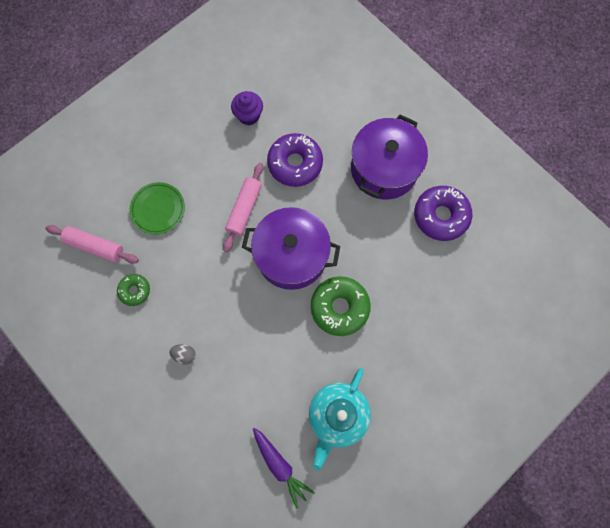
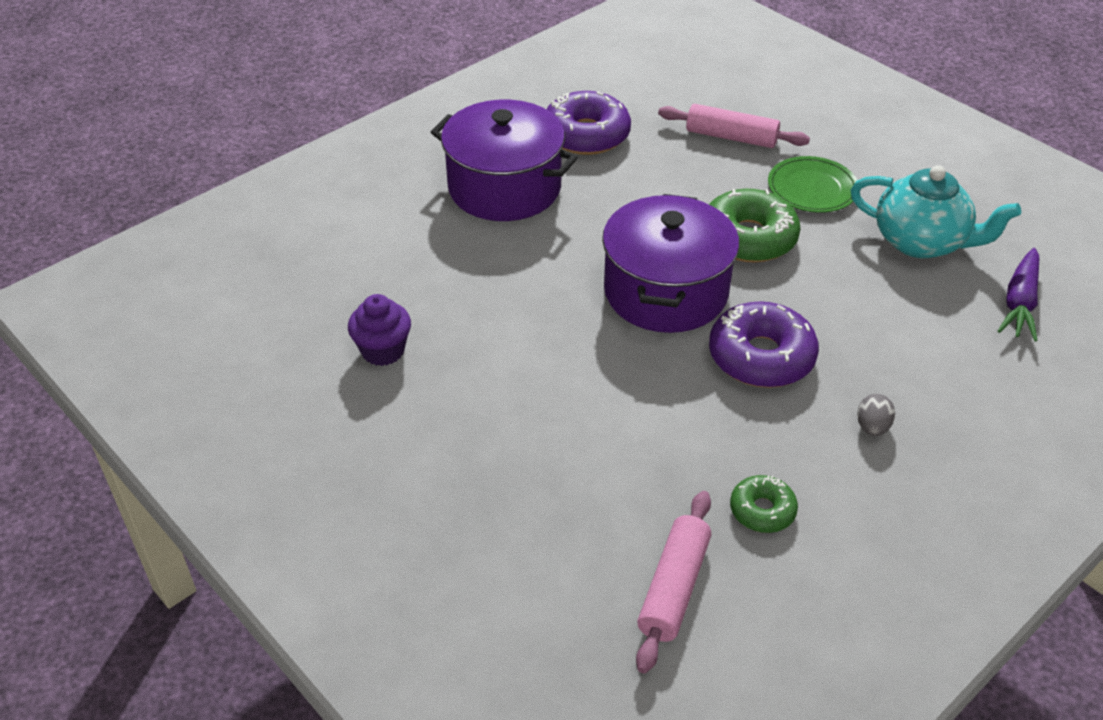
camera: 90 degrees left, 30 degrees down
(158, 209) = (583, 482): green plate -> green plate (812, 189)
(244, 209) = (580, 353): pink rolling pin -> pink rolling pin (731, 137)
(280, 465) = (1019, 303): purple carrot -> purple carrot turned 150 degrees clockwise
(295, 163) = (489, 288): purple donut -> purple donut (761, 357)

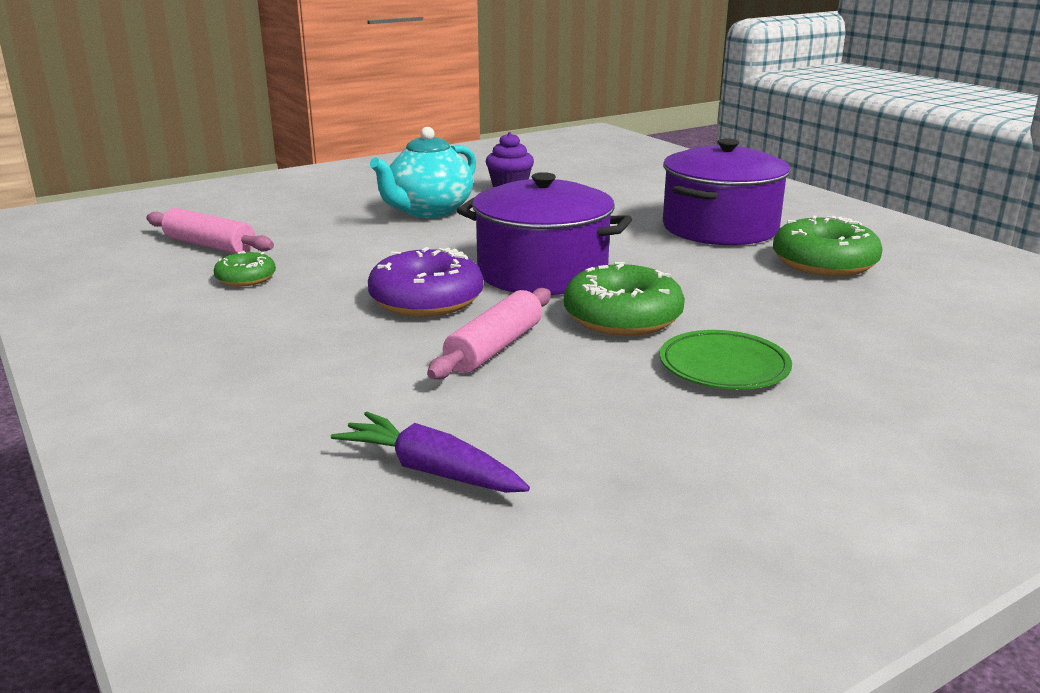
camera: 100 degrees right, 20 degrees down
(586, 135) = (824, 263): purple donut -> green donut
(731, 137) = (842, 333): pink rolling pin -> pink rolling pin (494, 348)
(872, 427) = (294, 334): grey egg -> none
(921, 242) = (593, 422): turquoise teapot -> turquoise teapot (429, 211)

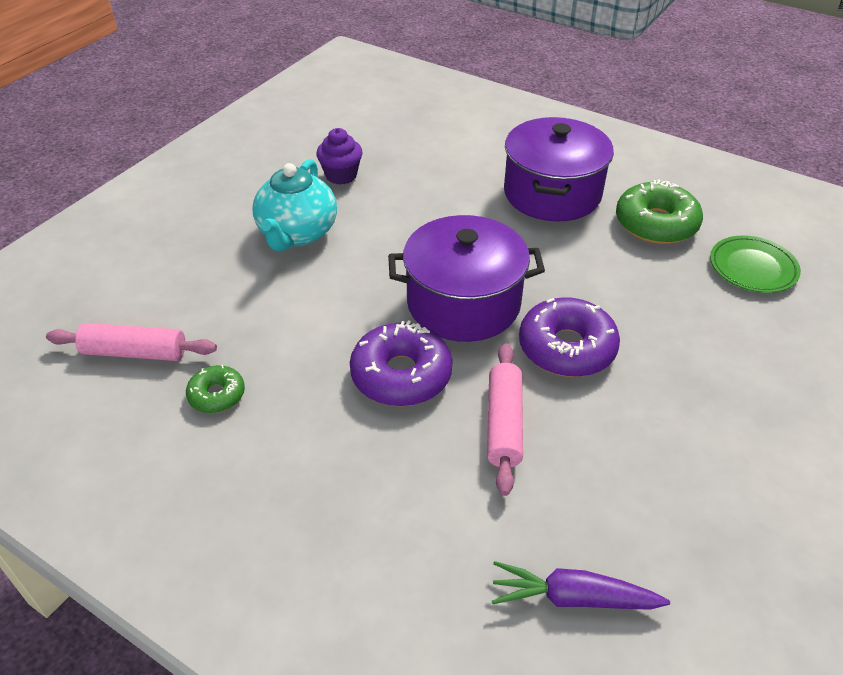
camera: 25 degrees left, 20 degrees up
(622, 317) = (566, 348): green donut -> purple donut
(724, 367) = (676, 388): green plate -> green plate (752, 268)

